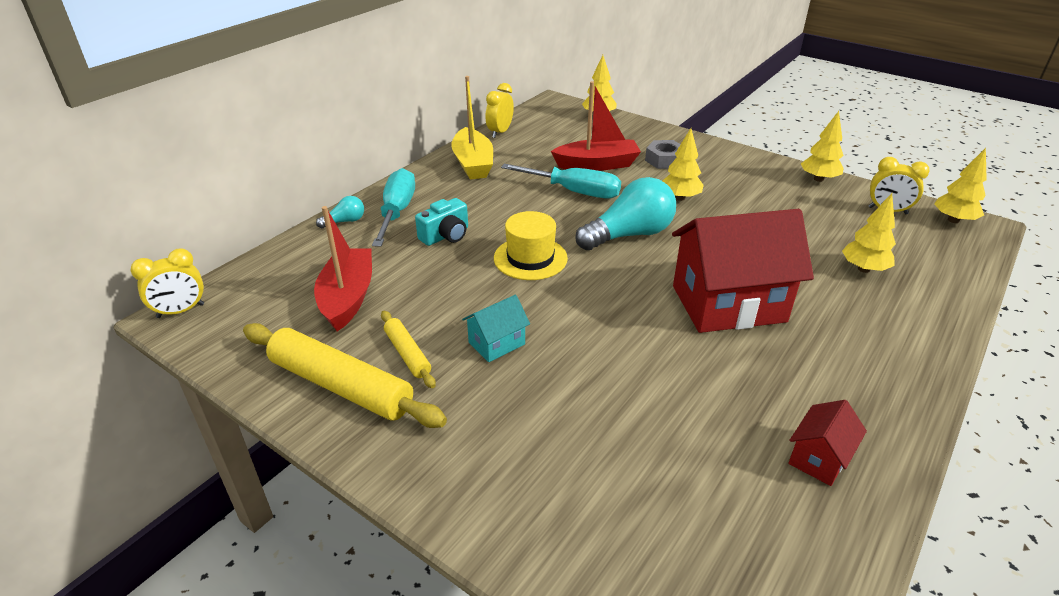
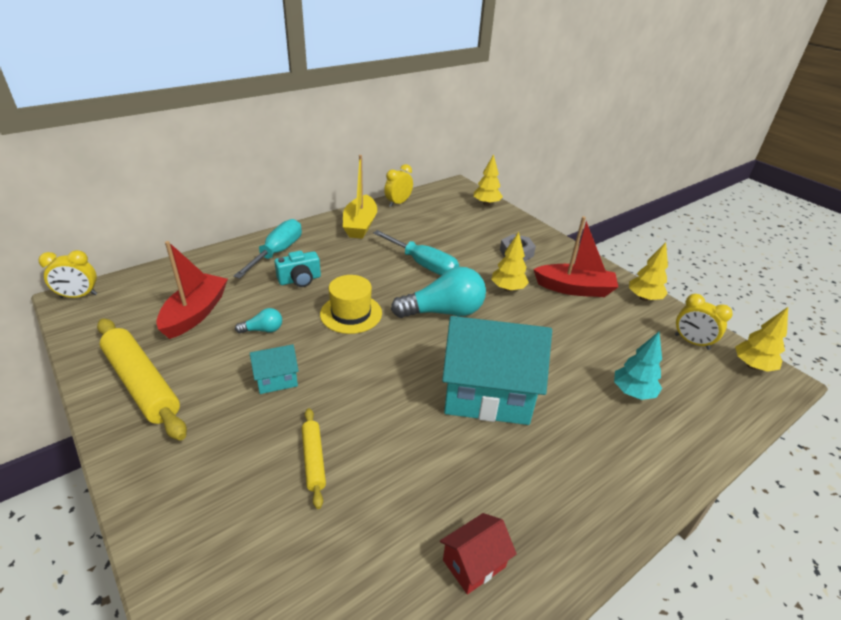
camera: 15 degrees right, 0 degrees up
(345, 221) = (235, 252): turquoise light bulb -> turquoise light bulb (263, 330)
(407, 354) = (205, 370): yellow rolling pin -> yellow rolling pin (313, 460)
(597, 165) = (457, 245): red boat -> red boat (574, 289)
(728, 304) = (487, 394): red house -> turquoise house
(863, 269) = (632, 392): yellow tree -> turquoise tree

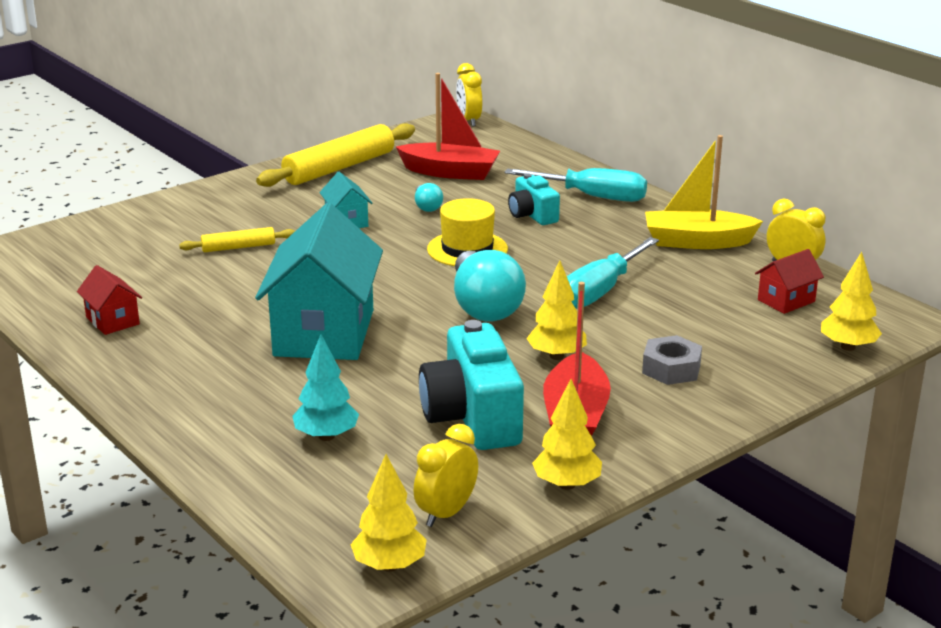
camera: 90 degrees right, 10 degrees down
(437, 211) = (786, 301): none -> red house
(588, 326) = (472, 417): none -> turquoise camera

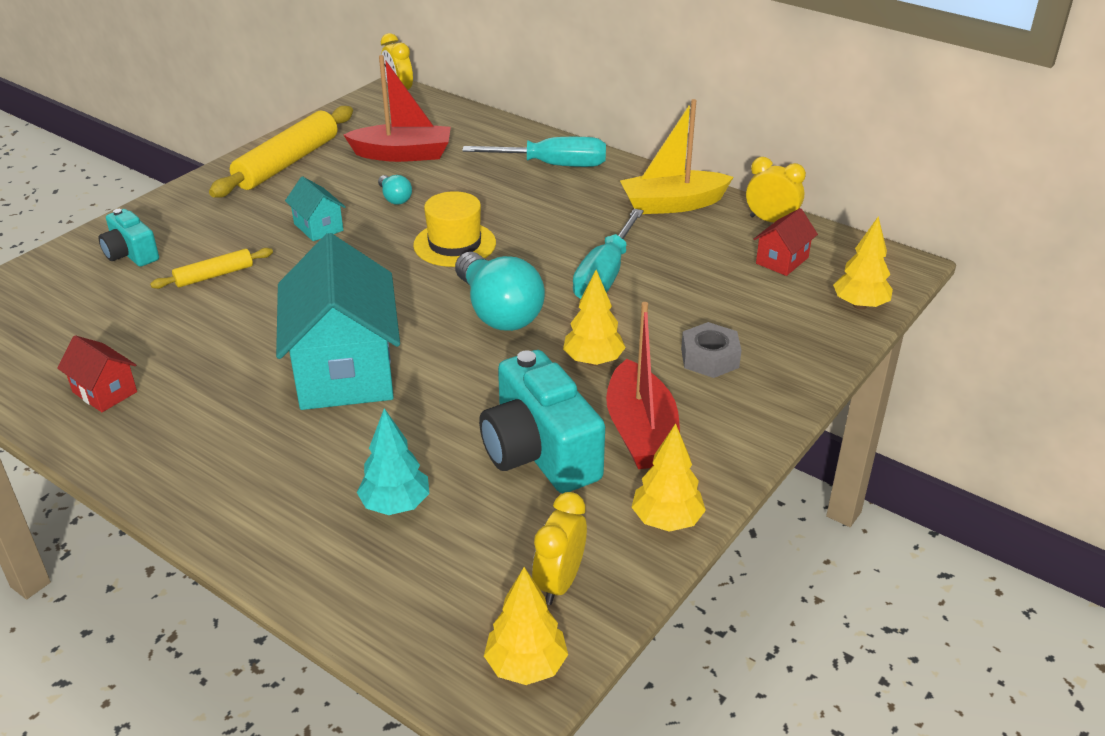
camera: 15 degrees left, 10 degrees up
(532, 215) = (503, 195): turquoise camera -> turquoise camera (131, 254)

